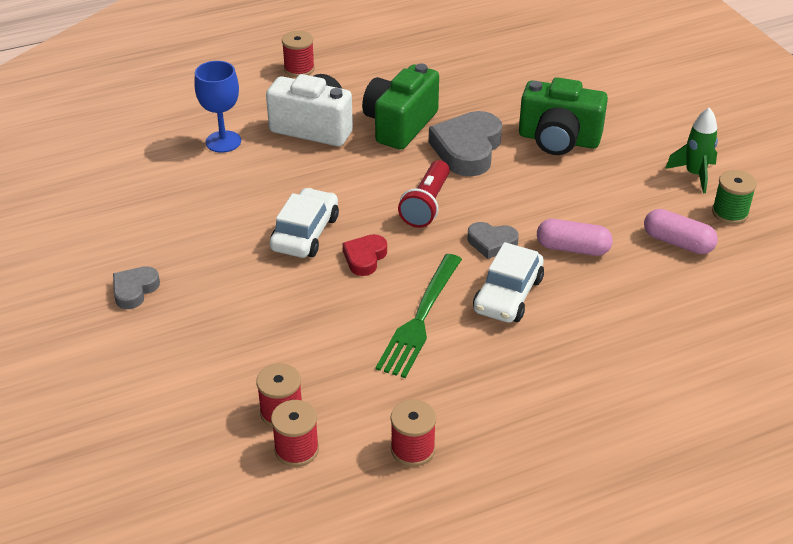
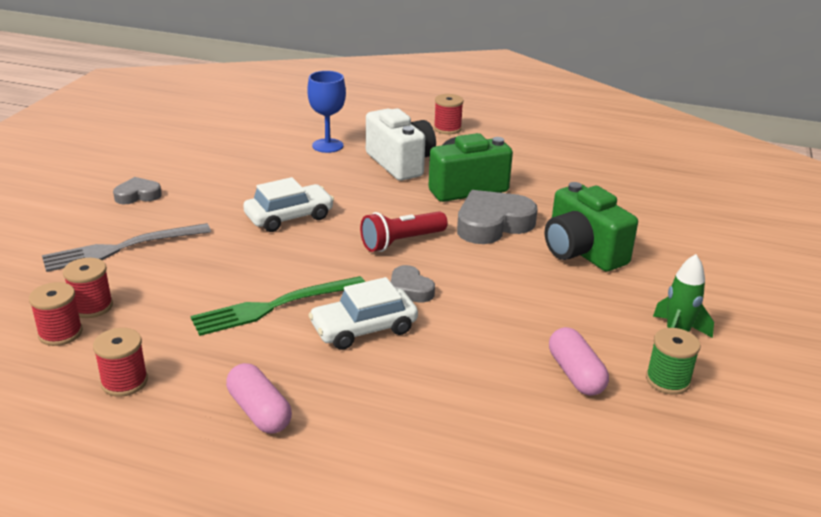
camera: 40 degrees right, 10 degrees down
(212, 349) = (120, 249): none -> grey fork
(365, 258) = (302, 250): red heart -> none
(572, 248) = (470, 327): pink capsule -> pink capsule (259, 412)

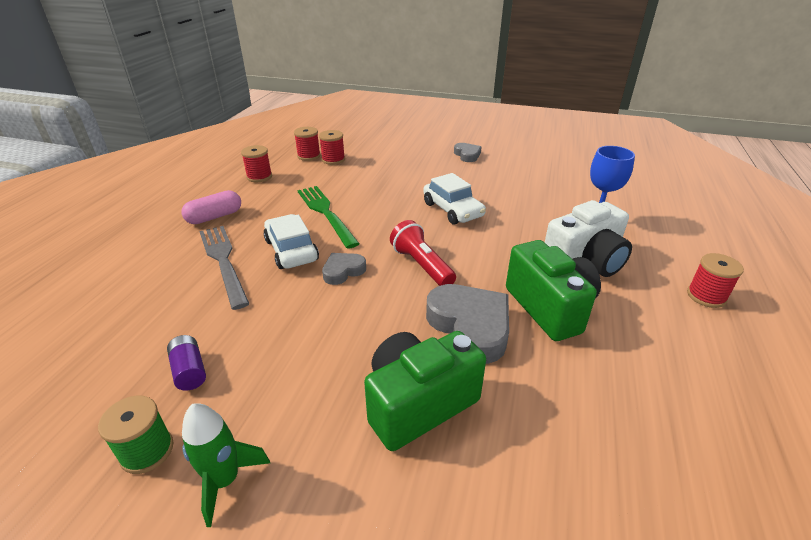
camera: 90 degrees right, 5 degrees up
(120, 249) = (397, 159): grey fork -> grey fork (223, 261)
(575, 374) = (189, 371): pink capsule -> purple battery

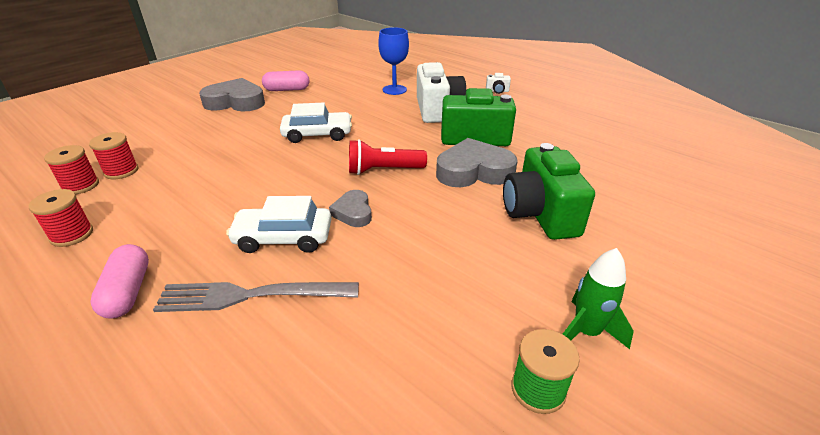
camera: 65 degrees left, 0 degrees up
(189, 371) = (437, 346): purple battery -> none
(325, 213) = (235, 201): green fork -> none
(467, 155) = (235, 102): grey heart -> grey heart, size x1.84
(517, 166) = (287, 89): none -> pink capsule
(706, 296) = (497, 91): red spool -> white camera

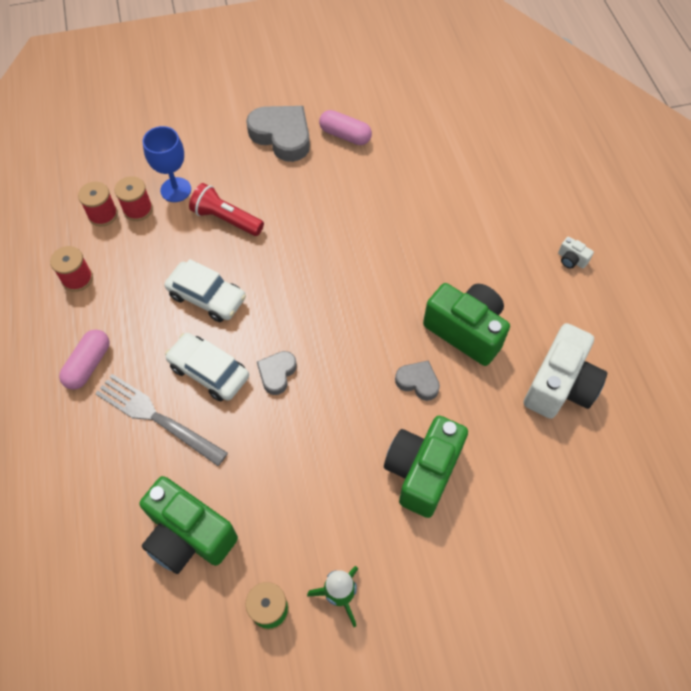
camera: 35 degrees right, 25 degrees up
(317, 134) = (321, 240): white car -> white car (207, 297)
(379, 377) = (188, 535): none -> green camera
(383, 170) = (340, 332): red flashlight -> red flashlight (226, 219)
(394, 90) = (456, 195): blue goblet -> blue goblet (176, 190)
(437, 110) = (470, 261): white camera -> white camera (559, 385)
(474, 171) = (418, 382): grey heart -> grey heart, size x0.54

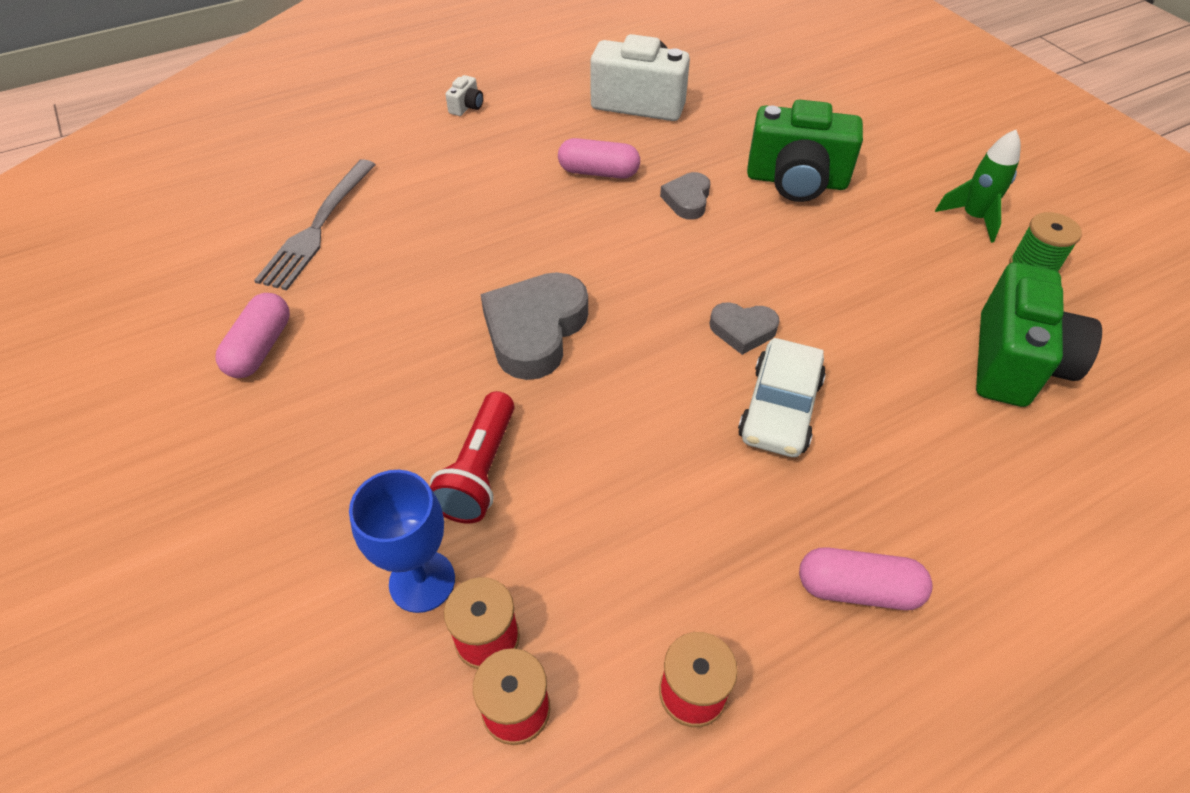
camera: 105 degrees left, 10 degrees down
(155, 417) = (888, 454): grey fork -> grey fork (317, 228)
(207, 297) = (651, 451): white car -> none
(282, 136) = (263, 438): grey heart -> grey heart (535, 330)
(466, 331) = (598, 172): green camera -> pink capsule

